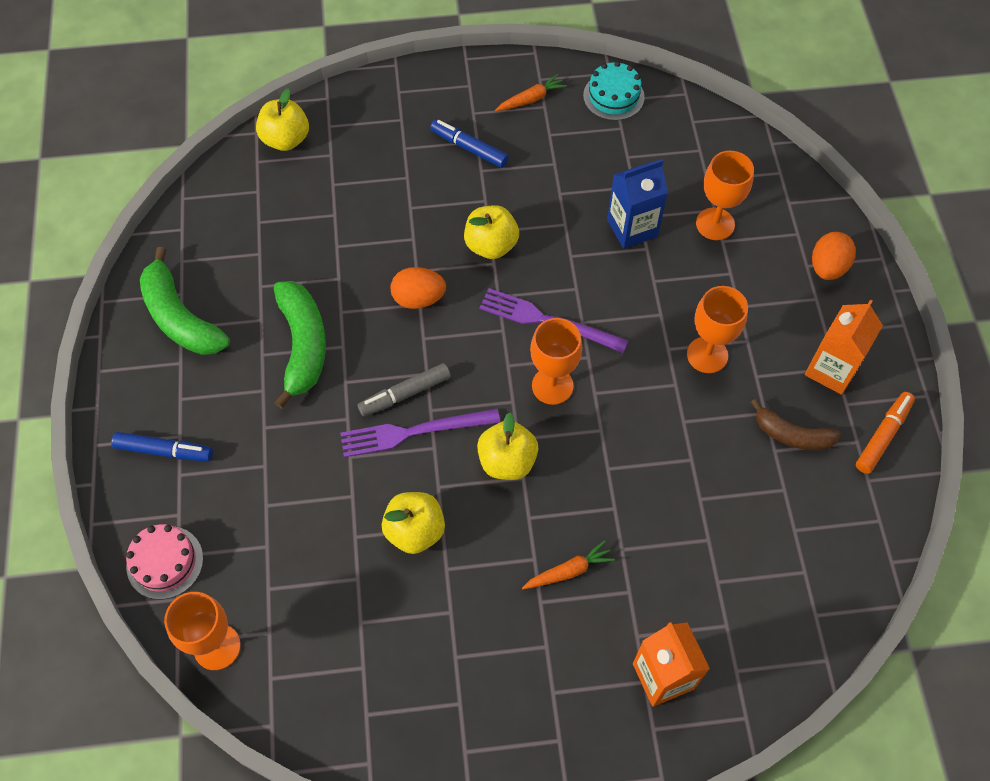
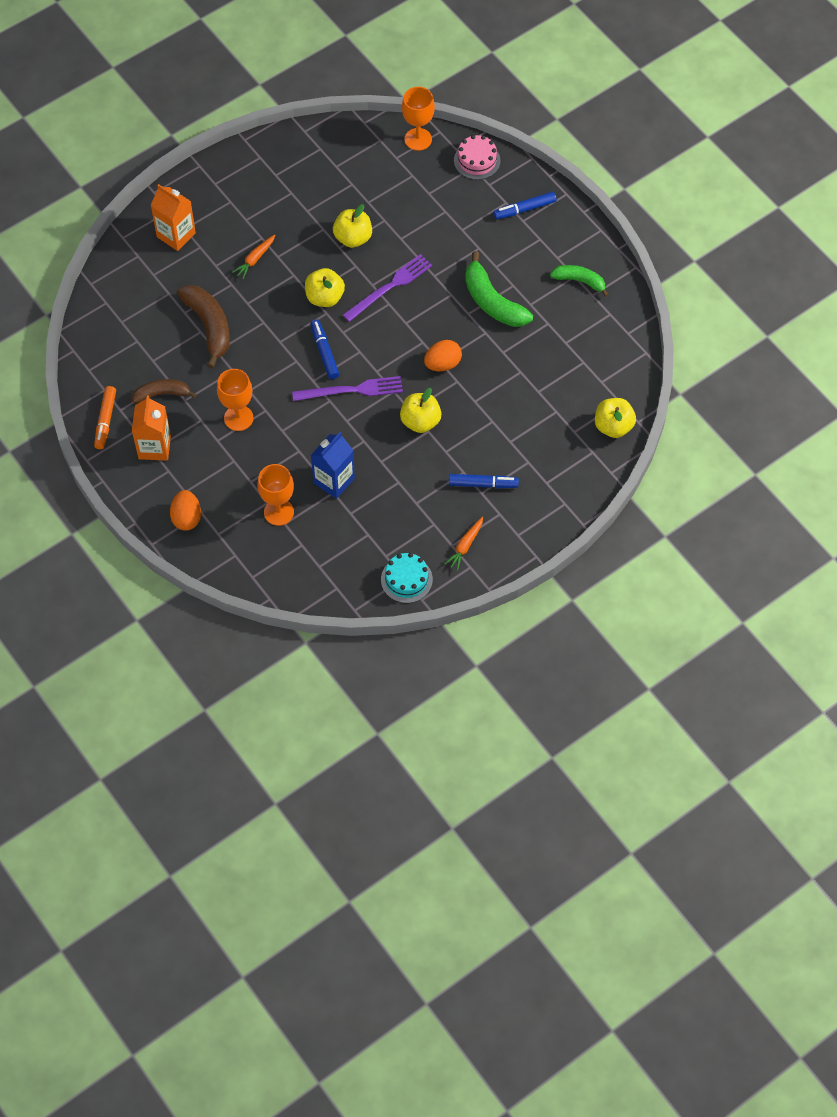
camera: 150 degrees right, 0 degrees up
(180, 317) = (580, 281): green banana -> green banana, size x0.63
(405, 394) = (410, 305): grey marker -> none
(552, 386) = (324, 352): orange goblet -> blue marker
(684, 499) = (209, 326): none -> brown banana

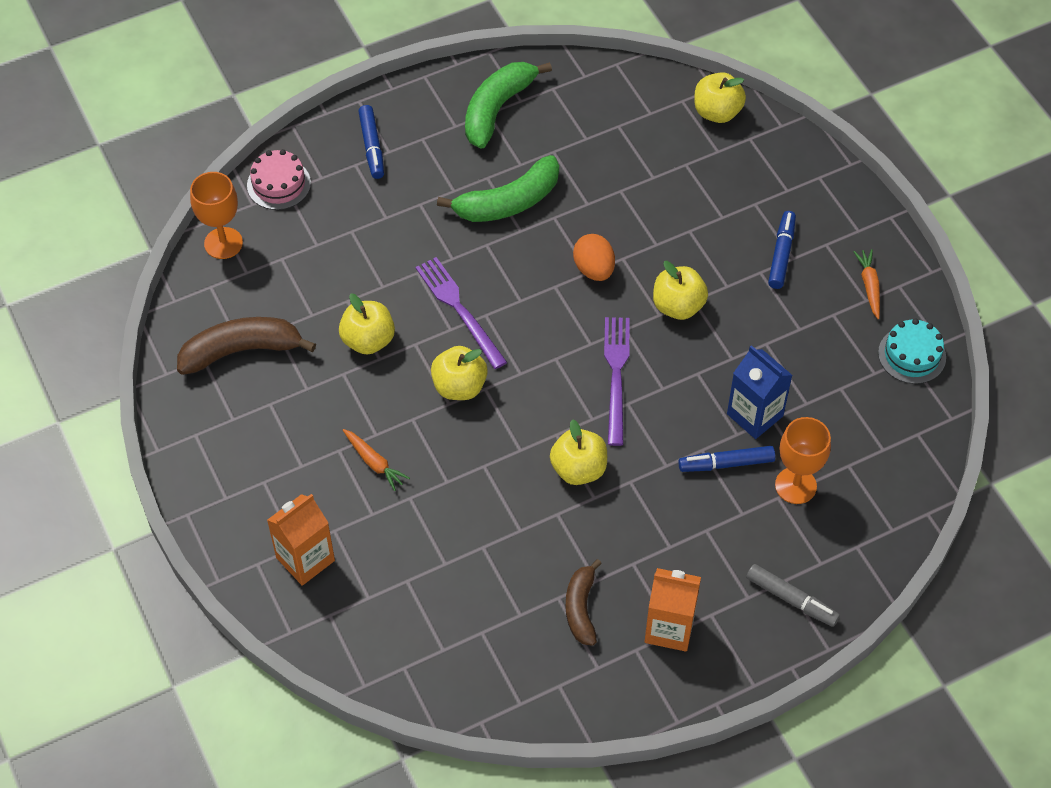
camera: 80 degrees left, 5 degrees down
(105, 420) = (614, 689): orange marker -> none
(186, 518) = (791, 599): orange egg -> grey marker
(209, 326) = (477, 534): brown banana -> brown banana (241, 351)
(238, 418) = (638, 516): orange goblet -> none
(270, 378) = (578, 469): none -> yellow apple
(324, 352) = (549, 399): blue marker -> blue marker (726, 463)
(465, 546) = (869, 286): orange carrot -> orange carrot turned 135 degrees counterclockwise
(580, 281) = (497, 109): green banana -> green banana, size x1.59

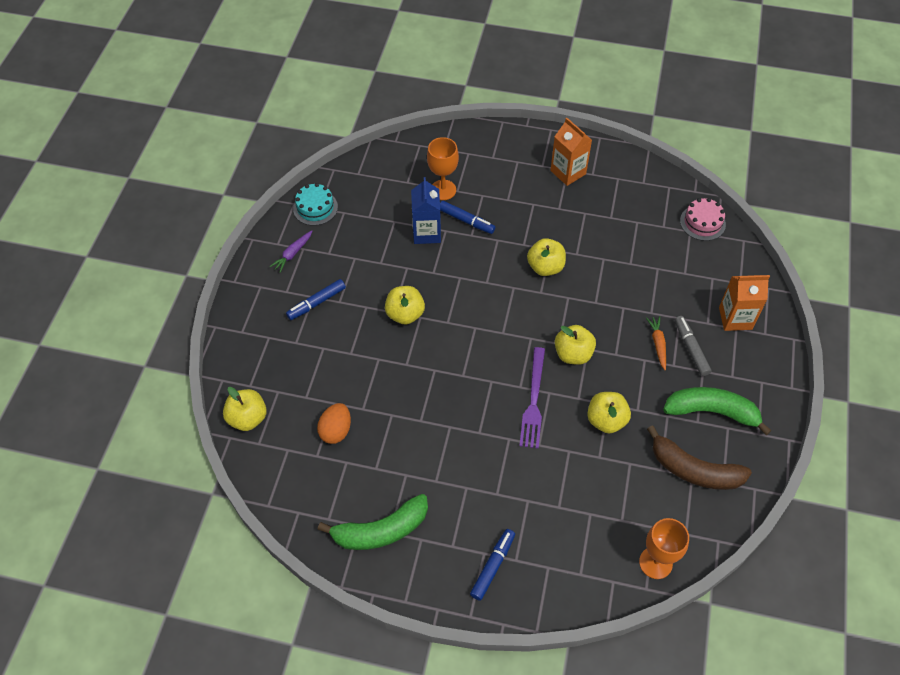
camera: 140 degrees left, 0 degrees up
(279, 184) = (583, 584): pink cake -> pink cake (702, 222)
(508, 202) = (439, 452): green banana -> green banana (712, 412)
(581, 608) = (603, 206): brown banana -> none
(594, 269) = (430, 369): orange egg -> orange egg (336, 430)
(616, 375) = (478, 300): purple fork -> none
(791, 599) = (498, 148): grey marker -> grey marker (691, 348)
(869, 286) = (292, 254): orange carrot -> purple carrot

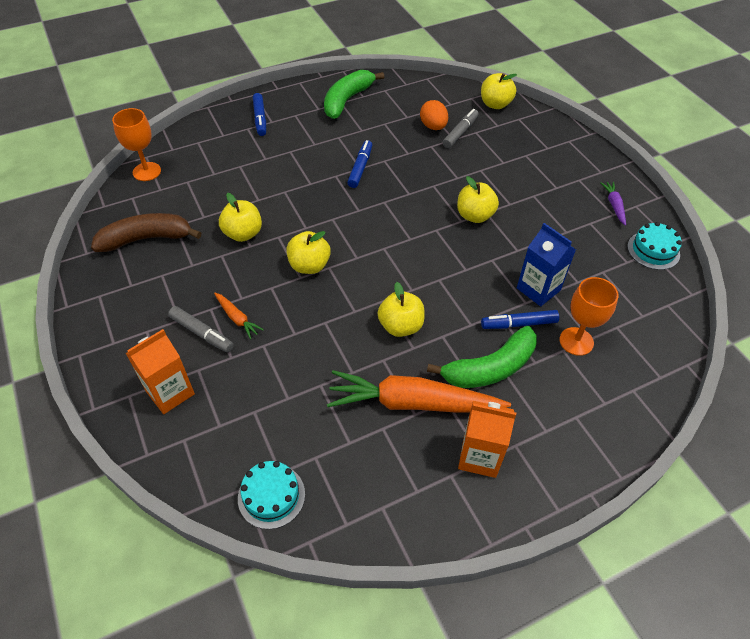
camera: 140 degrees right, 5 degrees down
(316, 303) = (547, 185): blue marker -> blue marker (360, 168)
(320, 406) = (460, 132): none -> grey marker
(533, 401) = (313, 215): purple fork -> none
(581, 219) = (412, 403): none -> orange carrot
(702, 222) = (271, 496): pink cake -> turquoise cake
(712, 412) = (152, 289): green banana -> green banana (490, 368)

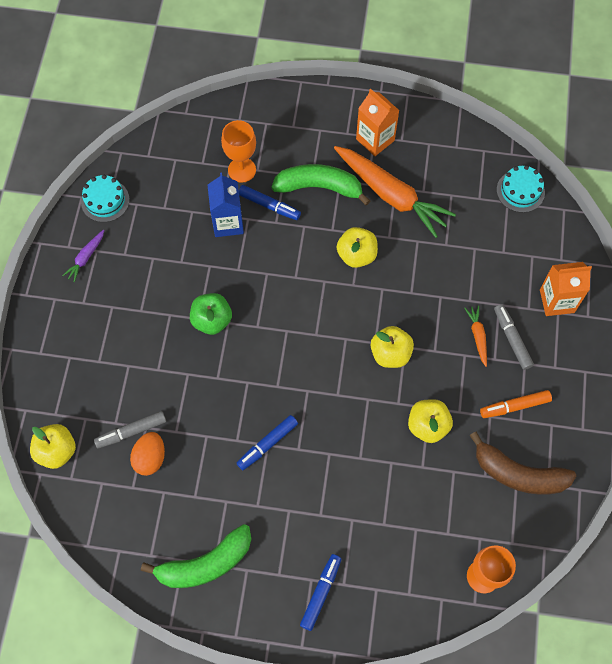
camera: 145 degrees left, 15 degrees up
(172, 282) = (514, 406): none -> orange marker
(474, 216) = (212, 320): yellow apple -> green apple

